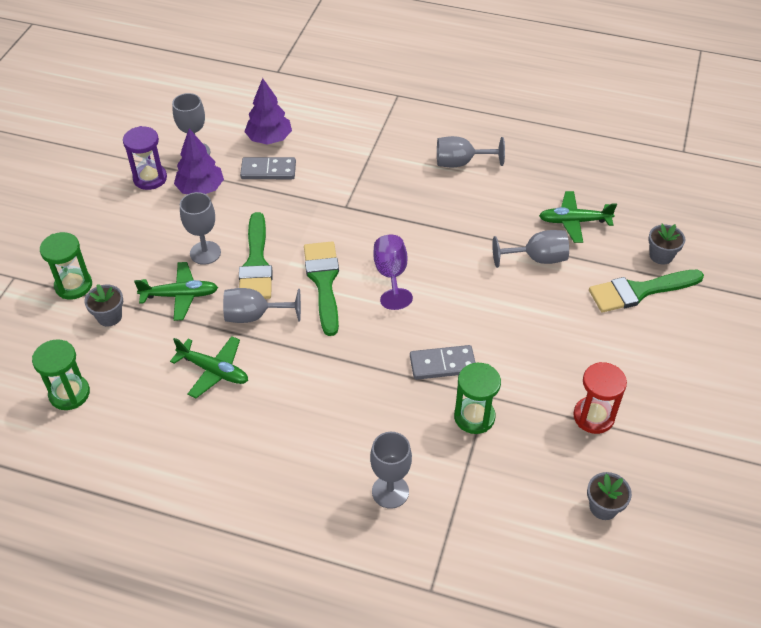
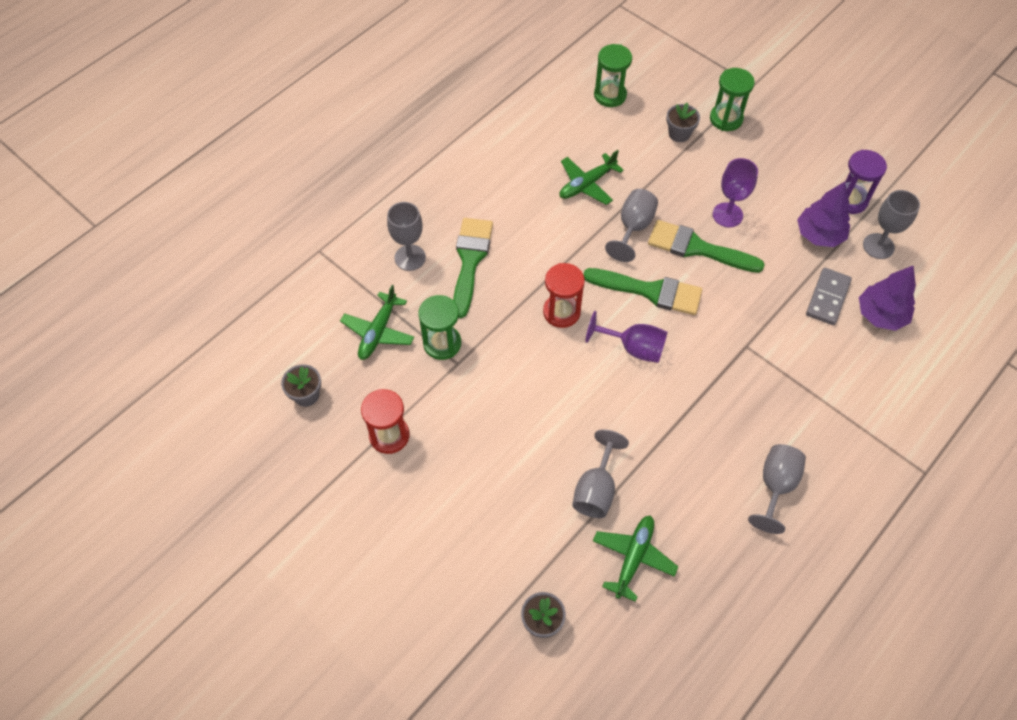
camera: 115 degrees right, 10 degrees up
(180, 295) = (682, 184): green plane -> green plane (378, 332)
(205, 253) = (727, 215): grey goblet -> purple goblet
(383, 337) = (561, 312): none -> red hourglass
(442, 364) = (508, 344): grey domino -> none
(639, 291) = (505, 566): green brush -> green brush (470, 261)

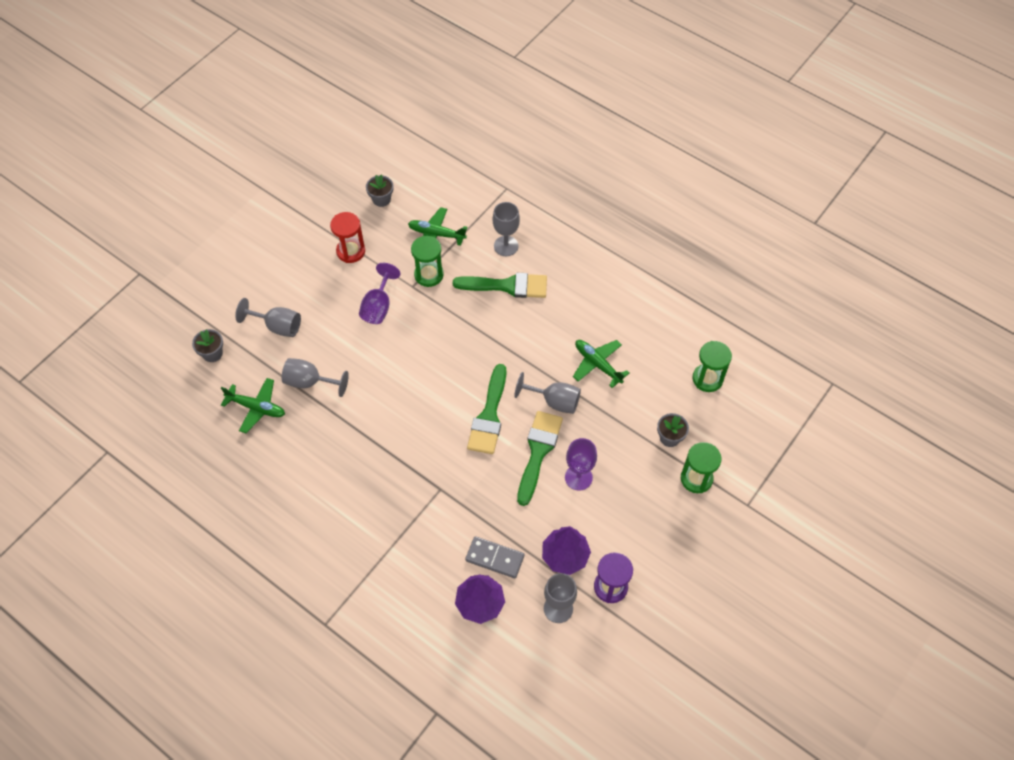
camera: 85 degrees right, 0 degrees up
(561, 312) = (463, 352): red hourglass -> none
(634, 348) = (433, 404): purple goblet -> purple goblet (378, 306)
(775, 486) = (313, 506): grey goblet -> grey goblet (278, 326)

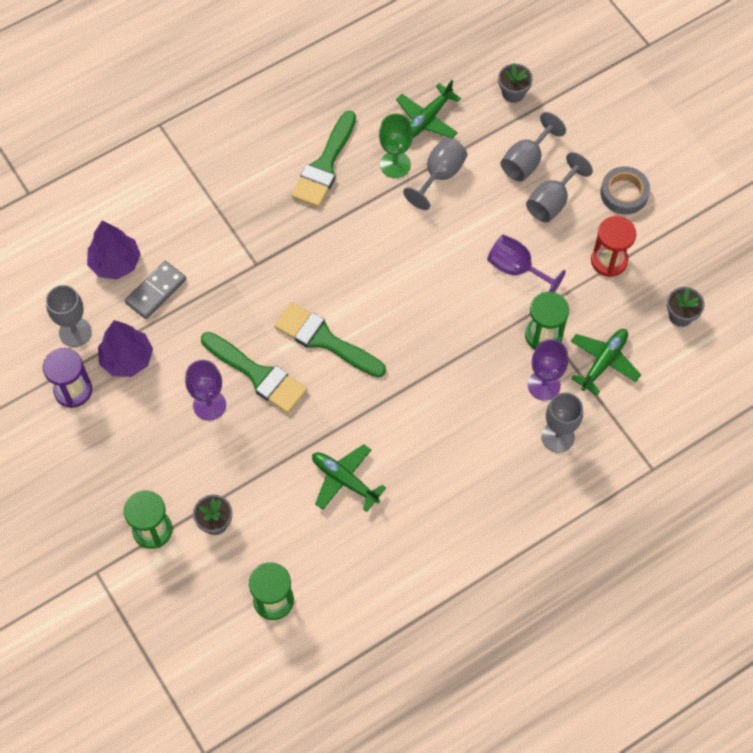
camera: 110 degrees right, 5 degrees up
(288, 256) = (624, 193): none -> grey tape
(309, 417) = (395, 164): none -> green goblet
(469, 264) = (544, 385): none -> purple goblet
(507, 286) = (495, 418): green brush -> green brush (325, 165)
(554, 401) = (314, 414): grey goblet -> grey goblet (552, 202)
(597, 364) = (344, 480): green plane -> green plane turned 120 degrees counterclockwise

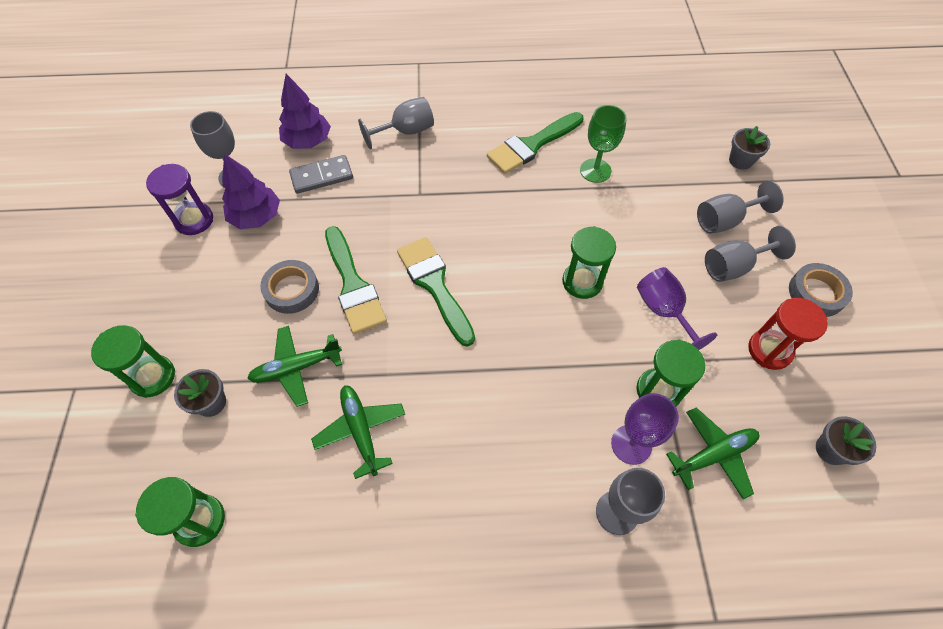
camera: 30 degrees right, 5 degrees down
(209, 405) = (292, 290): purple goblet -> grey tape
(427, 119) = (646, 148): green plane -> green plane (296, 368)
(440, 175) = (632, 196): grey goblet -> grey goblet (406, 131)
(441, 276) = (582, 282): none -> green hourglass

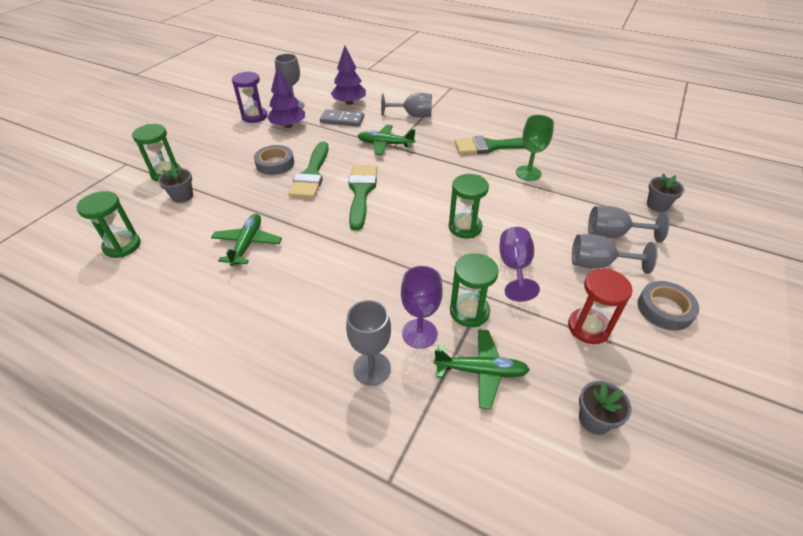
camera: 30 degrees right, 15 degrees down
(296, 368) = (242, 199): green plane -> green plane (385, 144)

